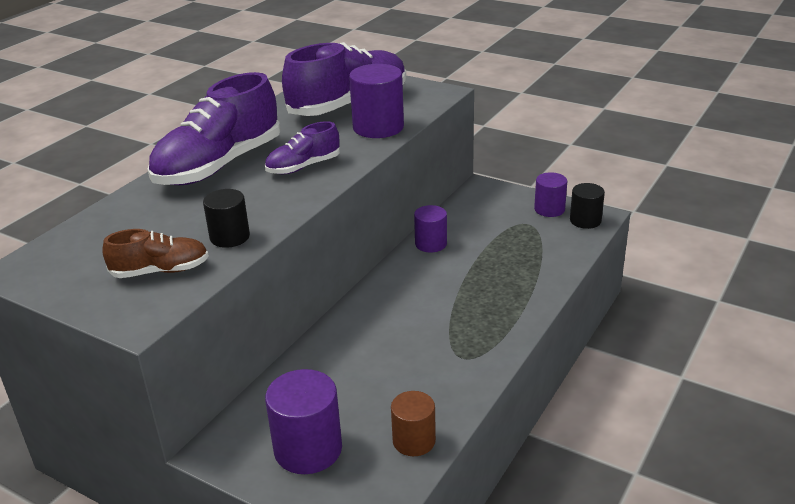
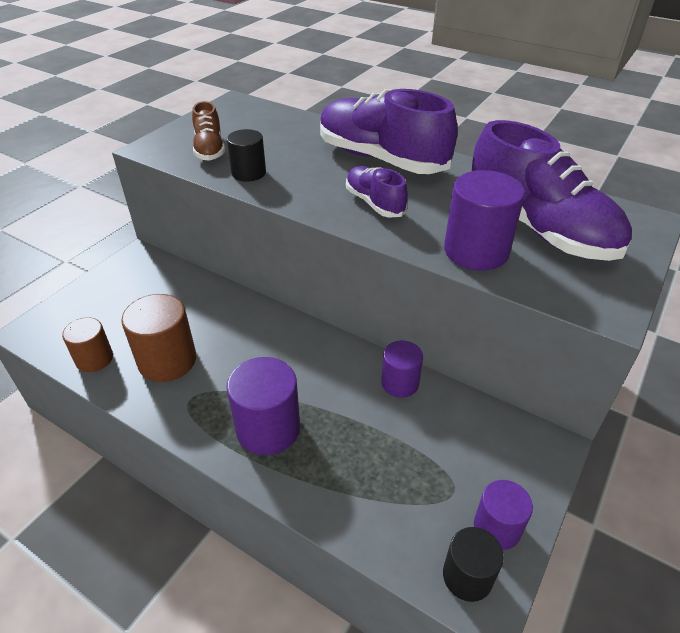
camera: 90 degrees right, 10 degrees up
(308, 449) = (115, 299): purple cylinder -> purple cylinder (268, 428)
(413, 382) = (167, 360): none -> brown cylinder

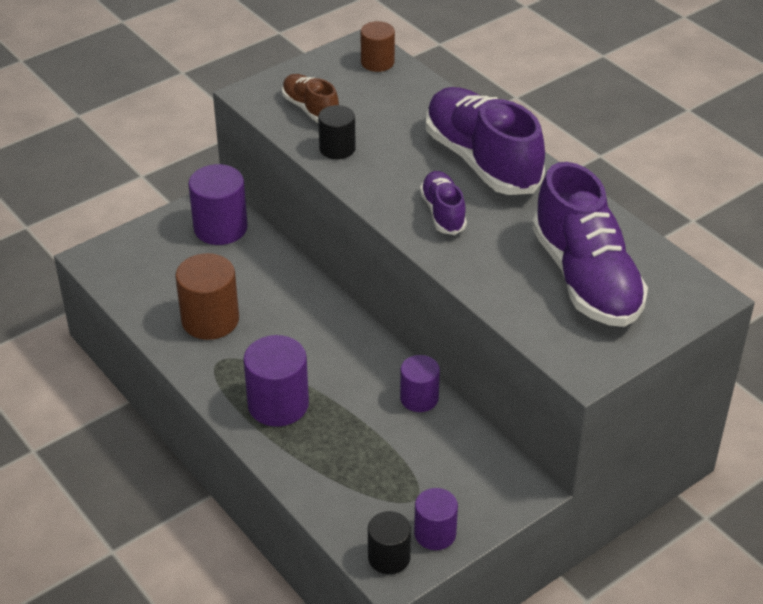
camera: 20 degrees right, 0 degrees up
(94, 359) = (145, 301): brown cylinder -> brown cylinder (377, 62)
(209, 149) = (310, 109): brown shoe -> brown shoe turned 135 degrees clockwise
(476, 251) = (507, 286): purple cylinder -> purple cylinder (220, 228)

